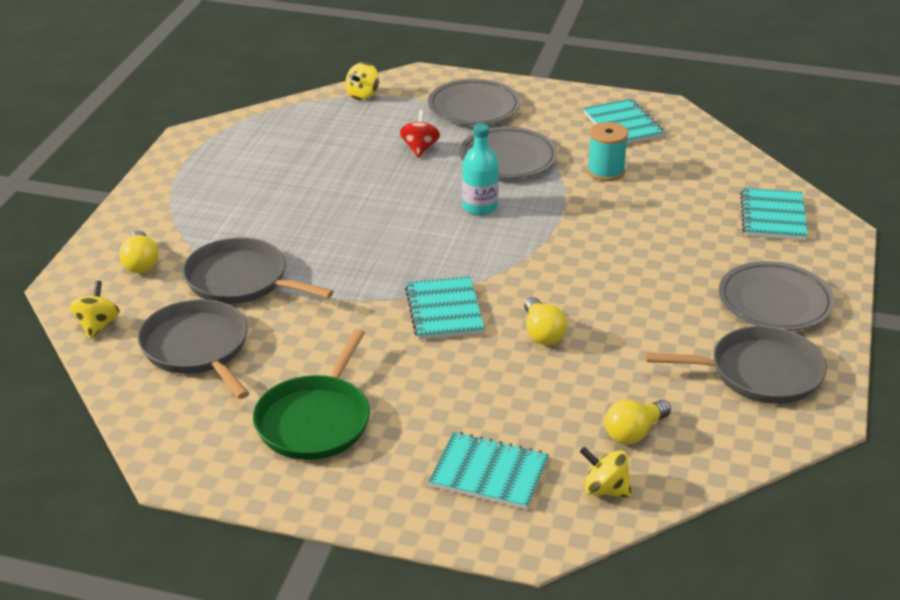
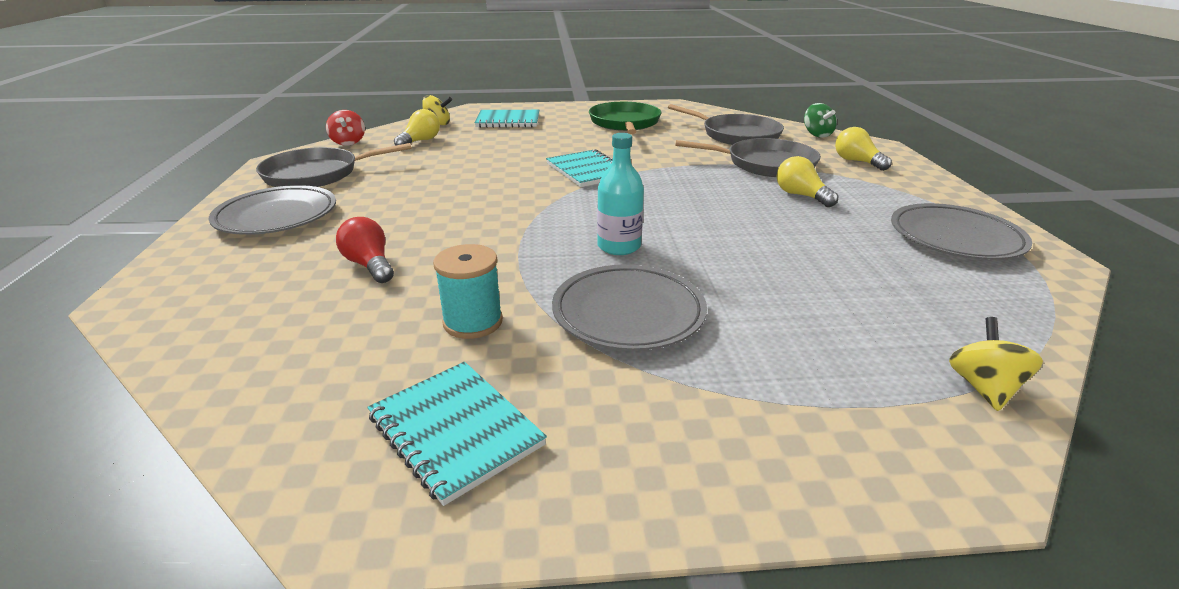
camera: 160 degrees right, 5 degrees down
(97, 325) = (817, 134): yellow spinning top -> green spinning top
(420, 148) = (764, 303): red spinning top -> red spinning top (348, 142)
(474, 108) = (765, 405): grey plate -> grey plate (955, 238)
(542, 333) = (500, 170): yellow light bulb -> yellow light bulb (801, 195)
(676, 227) = (370, 265): none -> red light bulb
(773, 217) = (224, 301): turquoise notebook -> none

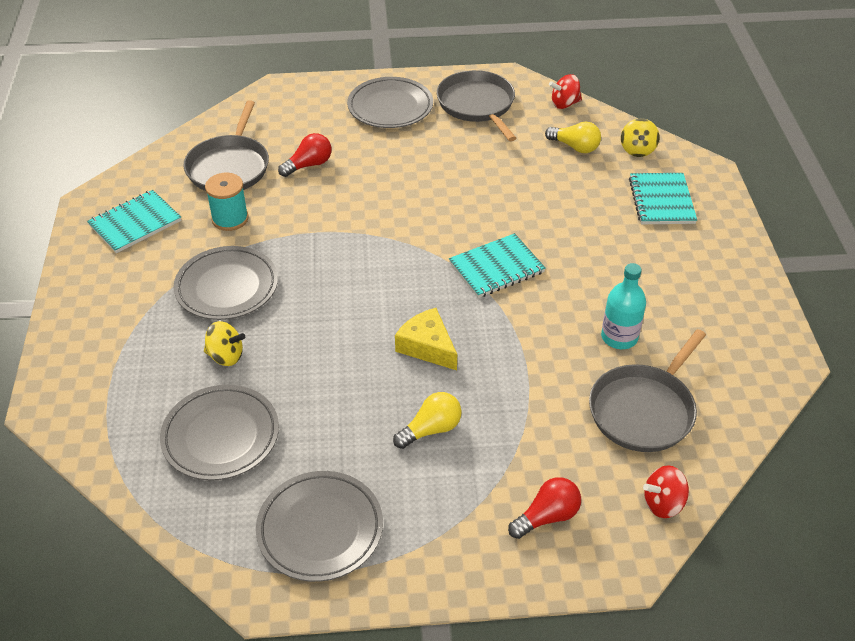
camera: 90 degrees right, 15 degrees up
(619, 246) = (325, 286): turquoise bottle -> turquoise bottle (619, 337)
(625, 123) = (675, 301): green pan -> none
(699, 197) = (427, 346): none -> yellow cheese
(766, 164) = (529, 418): grey pan -> grey pan (229, 167)
(817, 134) = (663, 503): green spinning top -> red spinning top
(857, 162) = (547, 516): yellow light bulb -> red light bulb
(890, 298) = (221, 436): none -> grey plate
(983, 387) = (109, 448): yellow spinning top -> yellow spinning top (226, 356)

